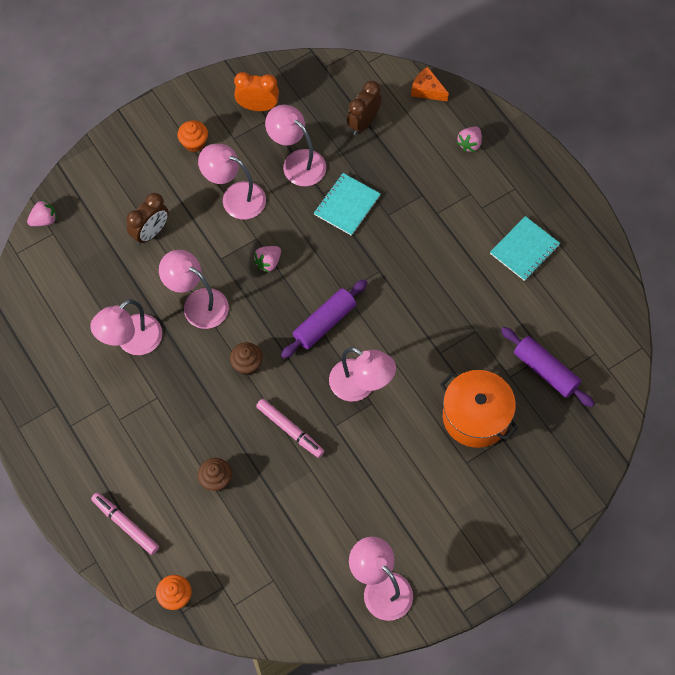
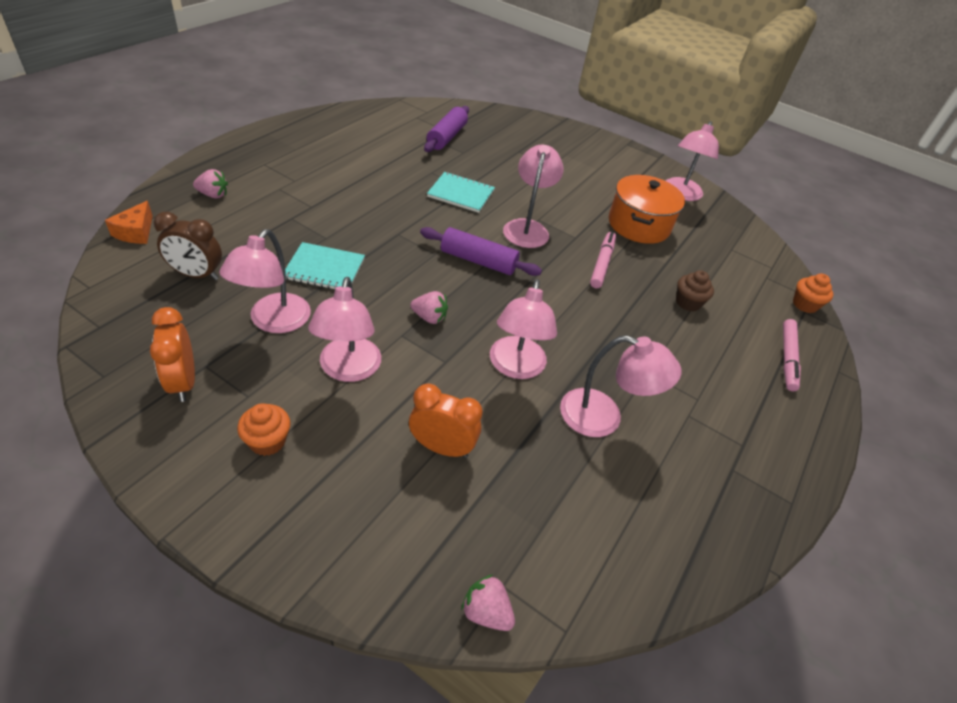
camera: 120 degrees left, 20 degrees down
(151, 232) = (442, 447): brown clock -> orange clock
(247, 364) = (560, 307): brown cupcake -> none
(475, 416) = (509, 165): orange pot -> orange pot (639, 225)
(524, 249) = (333, 154): turquoise notebook -> turquoise notebook (461, 194)

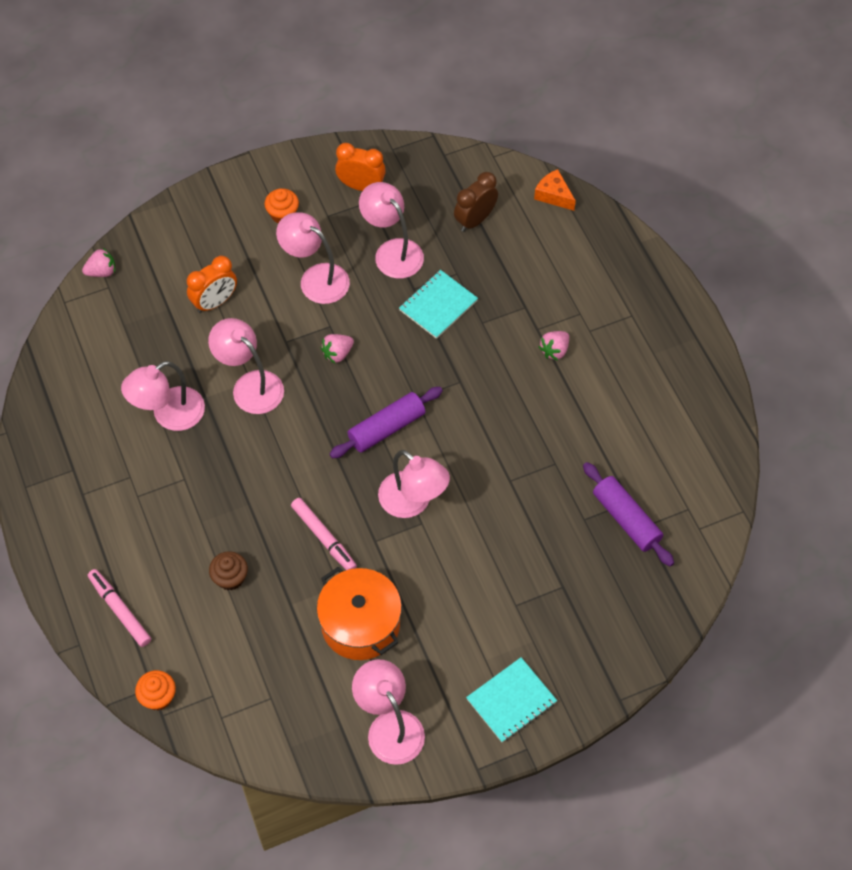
camera: 130 degrees right, 15 degrees up
(213, 195) = (590, 260): pink strawberry -> pink strawberry (554, 350)
(461, 194) = (500, 471): turquoise notebook -> turquoise notebook (511, 701)

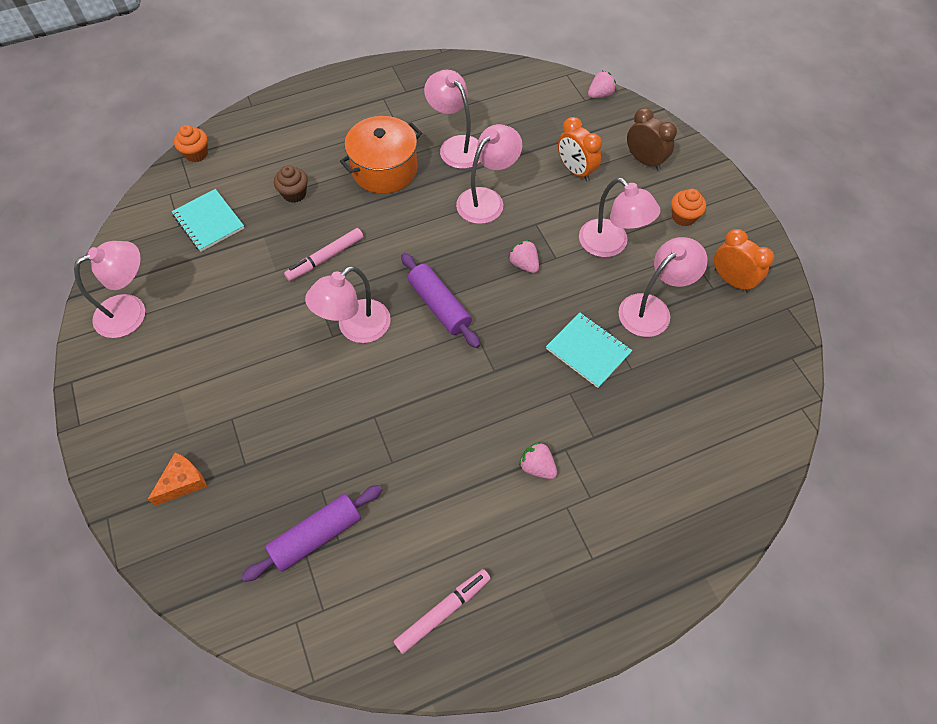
camera: 90 degrees right, 0 degrees up
(102, 272) = (600, 95): pink strawberry -> pink strawberry turned 105 degrees counterclockwise
(120, 610) = (276, 126): pink marker -> pink marker (443, 611)
(316, 278) = (611, 245): pink lamp -> pink lamp turned 105 degrees clockwise
(360, 624) = (234, 287): orange pot -> orange pot (384, 169)
(361, 186) = (731, 280): orange clock -> orange clock turned 60 degrees counterclockwise
(475, 220) = (706, 387): brown clock -> brown clock (644, 161)
(511, 701) = (131, 412): turquoise notebook -> turquoise notebook (209, 221)
(554, 195) = (758, 473): orange cheese -> orange cheese (183, 482)

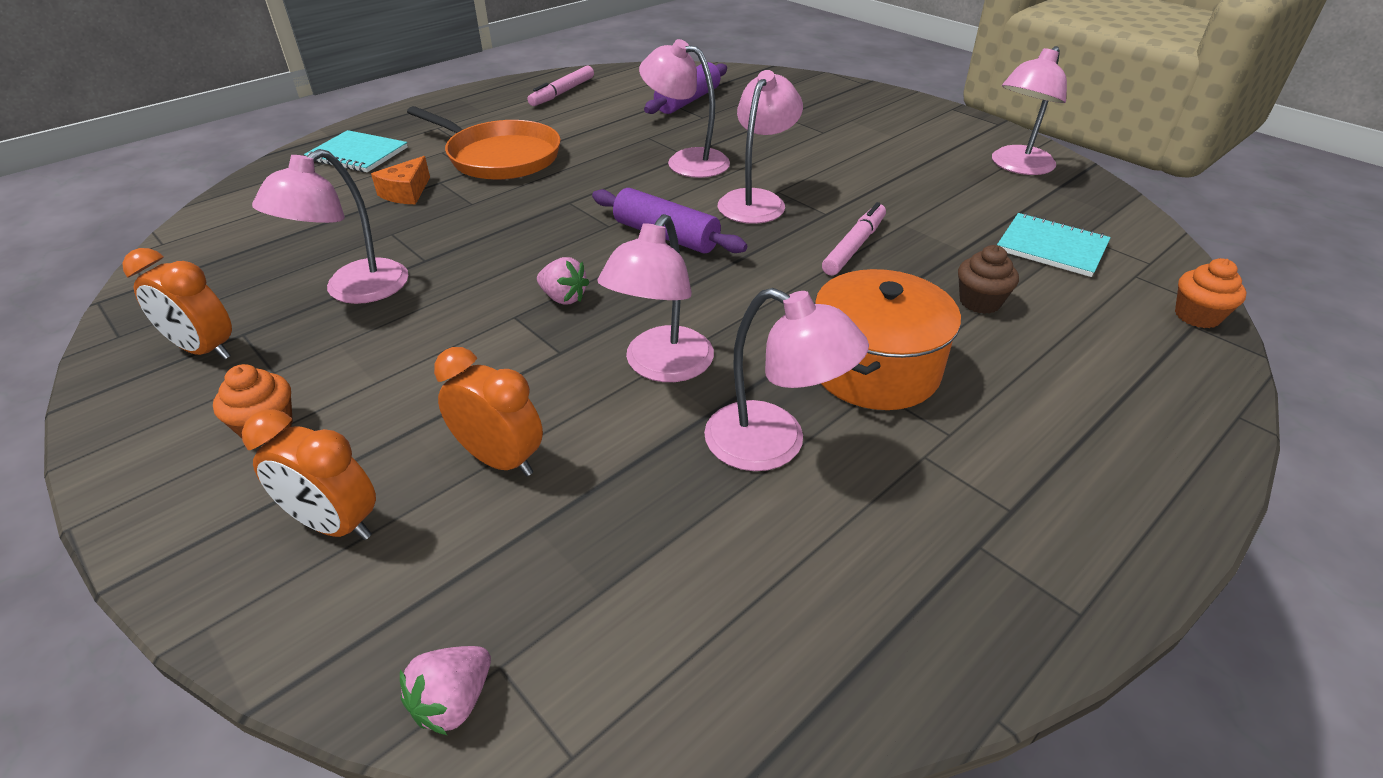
camera: 160 degrees right, 20 degrees down
(183, 482) = (824, 102): orange cheese -> orange cheese (406, 192)
(537, 467) = (500, 157): pink strawberry -> orange pan
(588, 351) = (451, 236): turquoise notebook -> turquoise notebook (358, 154)
(611, 245) = (419, 351): pink lamp -> pink lamp (686, 161)
(644, 161) = (335, 524): brown clock -> orange clock

